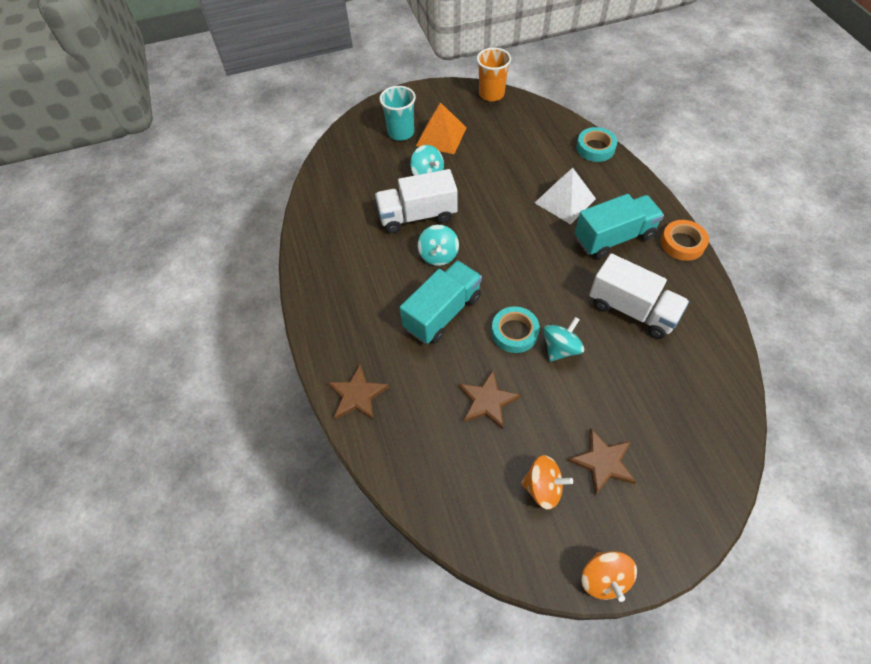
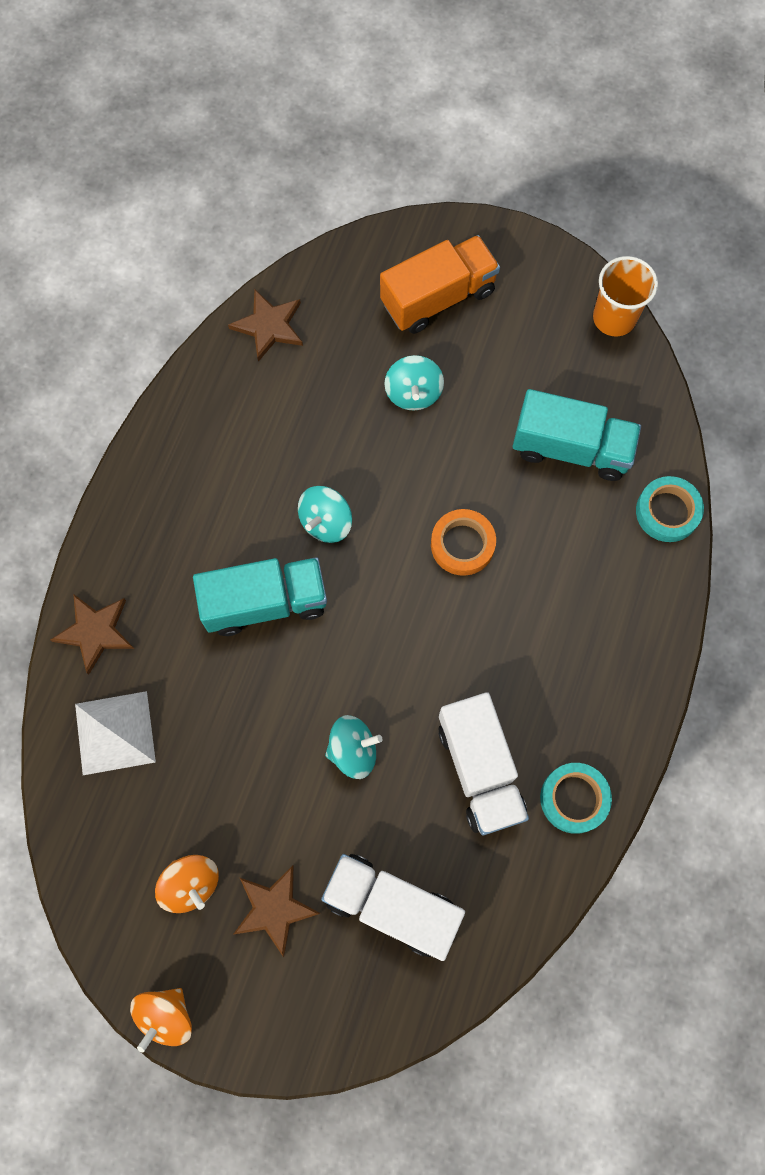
camera: 35 degrees right, 15 degrees up
(401, 132) = (438, 297): turquoise cup -> orange truck
(417, 215) = (349, 446): white truck -> white truck (392, 906)
(441, 136) = (484, 342): orange pyramid -> none
(487, 401) = (219, 747): brown star -> brown star (269, 326)
(514, 332) = (321, 690): turquoise tape -> turquoise tape (574, 799)
(565, 200) = (548, 561): white pyramid -> white pyramid (114, 732)
(614, 237) = (556, 660): turquoise truck -> turquoise truck (571, 448)
(682, 243) = (632, 734): orange tape -> orange tape (462, 544)

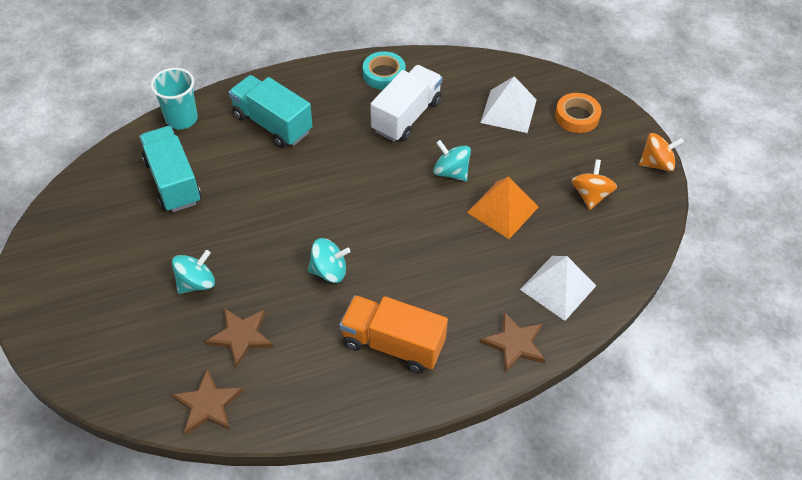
camera: 130 degrees left, 20 degrees down
(255, 763) = (502, 209): none -> orange pyramid
(265, 602) = (409, 267): turquoise truck -> turquoise truck (272, 124)
(274, 909) = (562, 154): brown star -> brown star (241, 336)
(392, 906) = (508, 111): white truck -> white pyramid
(438, 297) = (106, 315): orange truck -> orange truck (393, 344)
(462, 544) = (283, 196): orange tape -> orange tape (577, 116)
(614, 318) = (55, 211): orange cup -> none
(667, 512) = (181, 119): turquoise tape -> turquoise cup

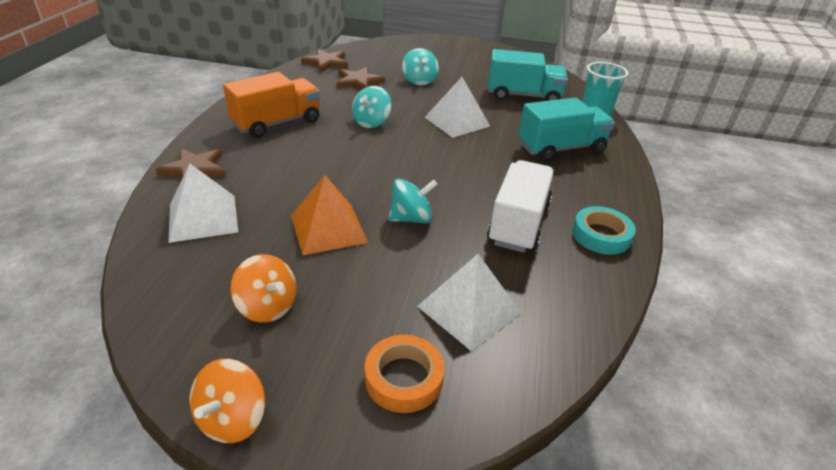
camera: 120 degrees right, 15 degrees down
(275, 209) = (457, 121): none -> white pyramid
(406, 116) = (518, 223): white truck -> white truck turned 135 degrees counterclockwise

